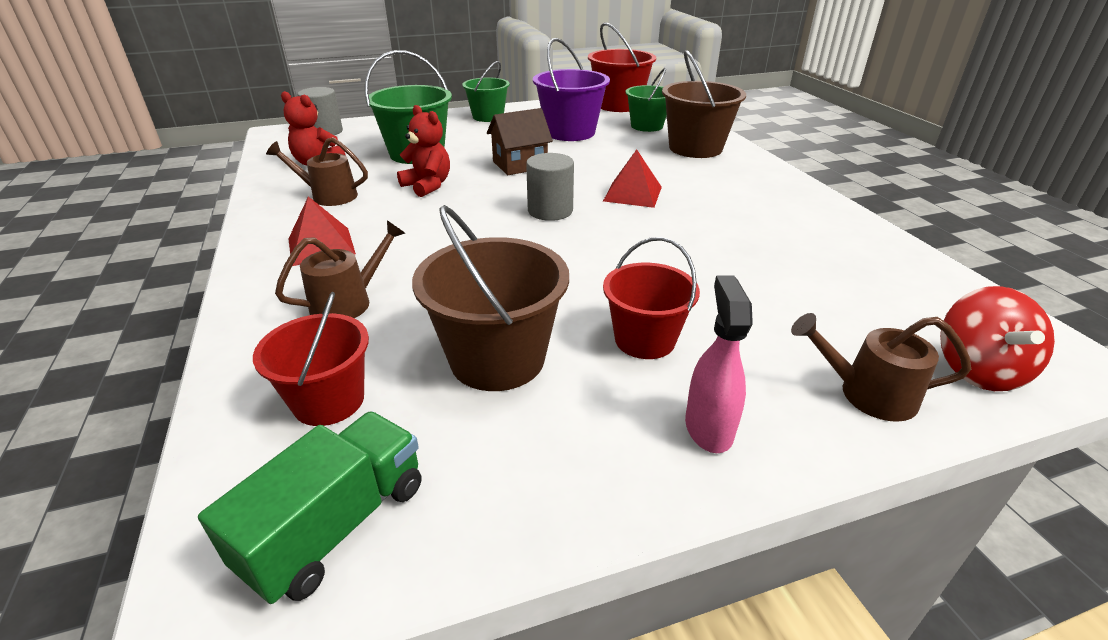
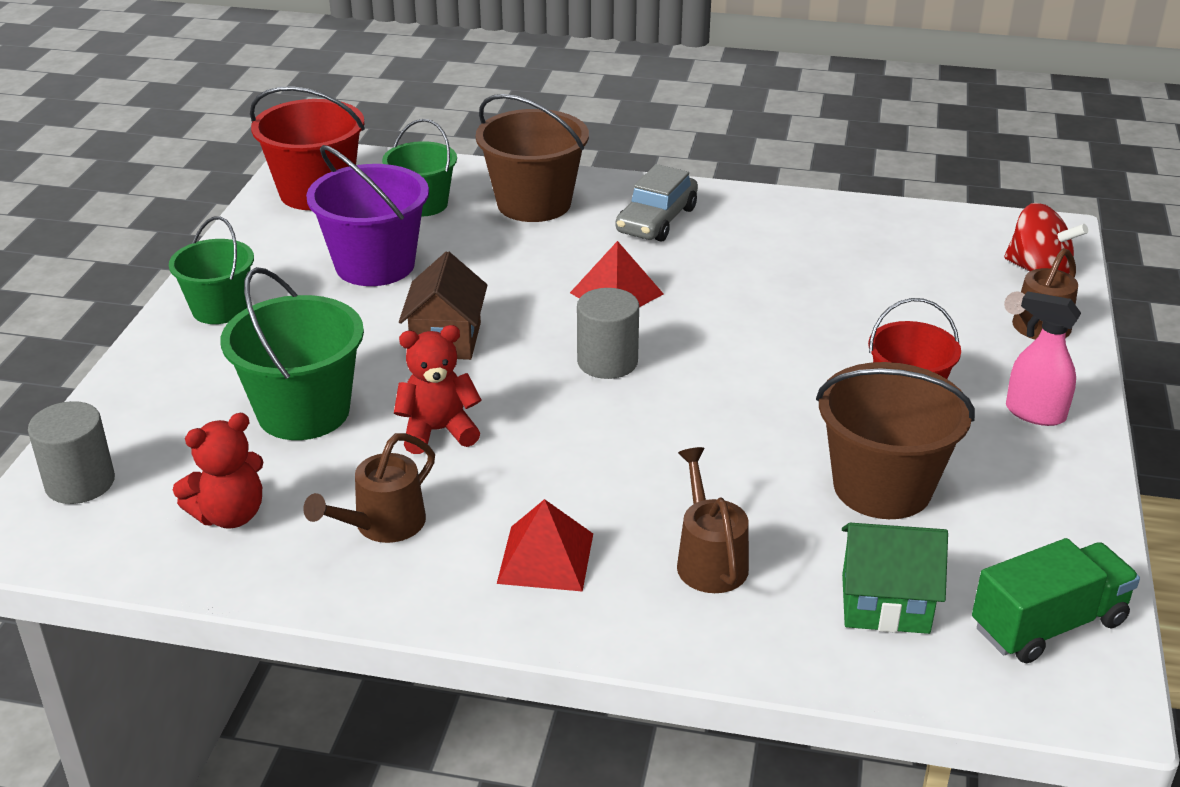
camera: 60 degrees left, 0 degrees up
(329, 401) = (885, 604): red bucket -> green house
(336, 526) = (1048, 625): green truck -> green truck turned 90 degrees clockwise
(740, 183) = (656, 220): none -> grey car

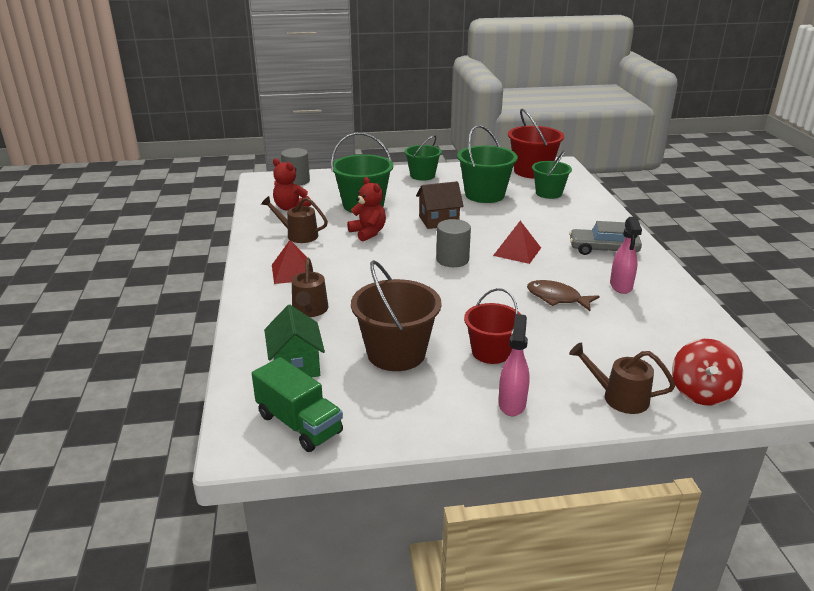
camera: 70 degrees right, 5 degrees down
(375, 265) = (484, 195): purple bucket -> green bucket
(534, 203) = (581, 216): brown bucket -> none
(709, 559) = (309, 310): brown watering can -> brown watering can turned 120 degrees clockwise
(772, 241) = (621, 286): none -> pink spray bottle
(781, 301) = (557, 298): none -> brown fish

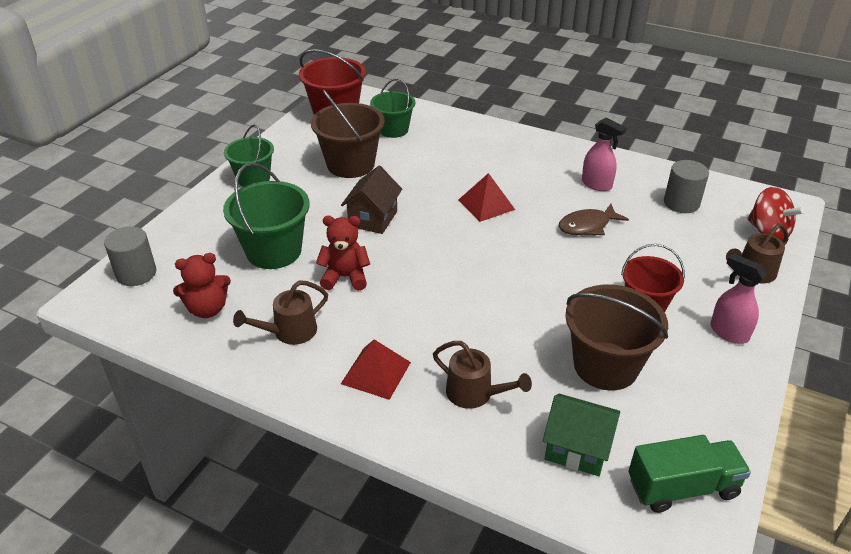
camera: 55 degrees left, 10 degrees up
(452, 260) = (463, 249): grey cylinder -> grey cylinder (681, 203)
(484, 195) = (351, 164): green bucket -> brown bucket
(603, 249) = (529, 160): grey car -> none

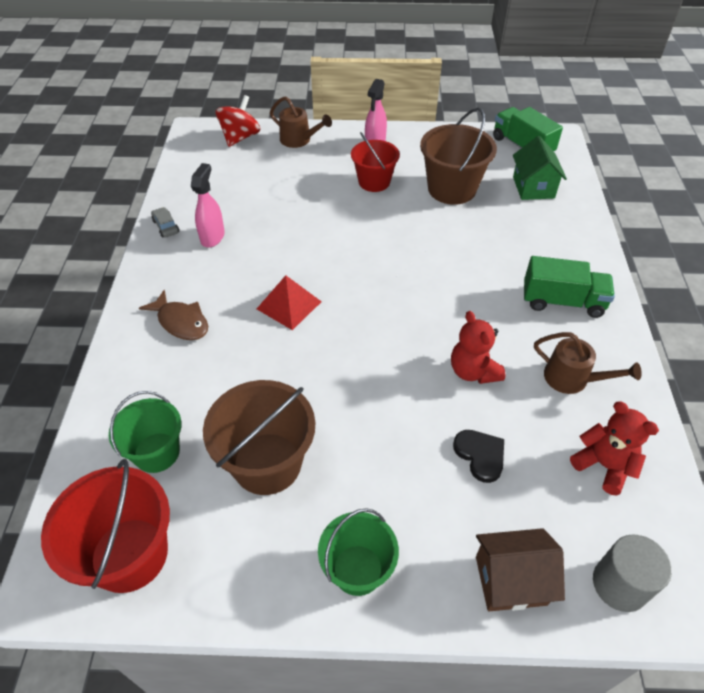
camera: 115 degrees left, 10 degrees up
(274, 251) = (480, 455): green bucket -> black heart
(373, 219) = (367, 389): brown house -> brown house (511, 580)
(376, 373) = (562, 301): red pyramid -> green truck
(475, 394) = (532, 242): brown watering can -> none
(587, 226) = (286, 229): brown fish -> brown fish (181, 322)
(623, 164) = (166, 226): none -> grey car
(681, 203) = (219, 183): grey cylinder -> none

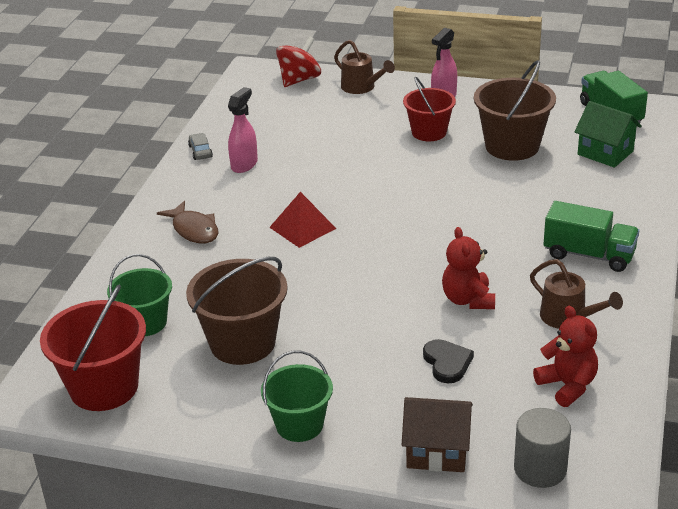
camera: 15 degrees right, 15 degrees down
(533, 187) = (605, 153): green house -> green house turned 60 degrees counterclockwise

